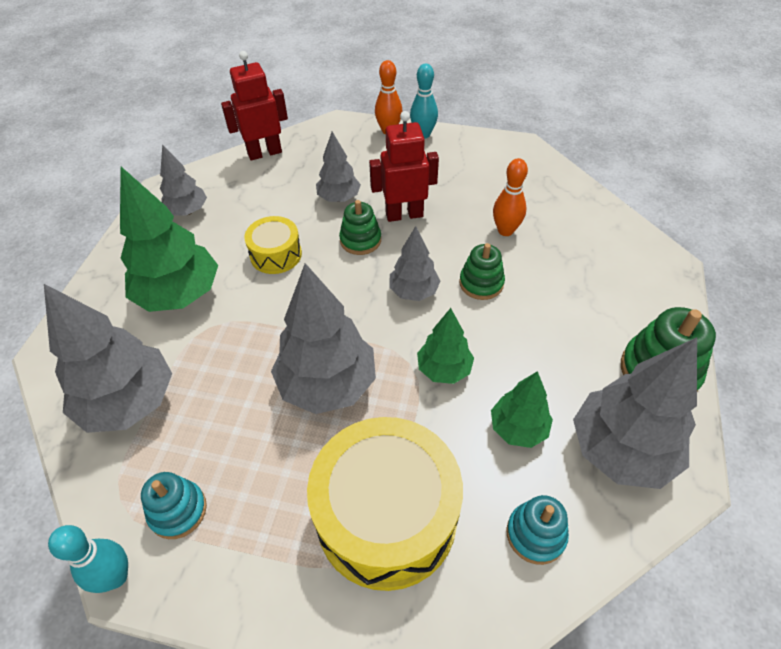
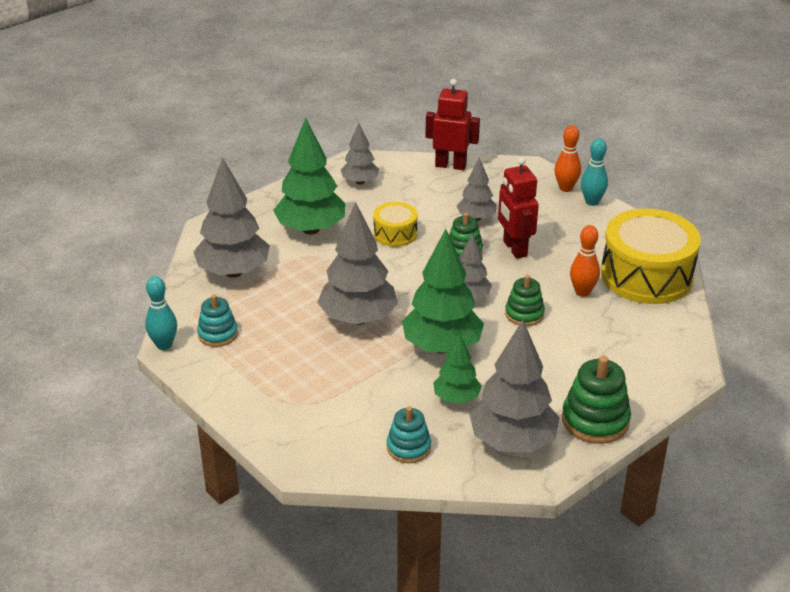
camera: 35 degrees right, 15 degrees down
(386, 516) = (329, 395): yellow drum -> yellow drum (646, 275)
(404, 214) = (514, 249): red robot -> red robot turned 135 degrees counterclockwise
(444, 369) = (442, 347): green tree -> green tree, size x1.77

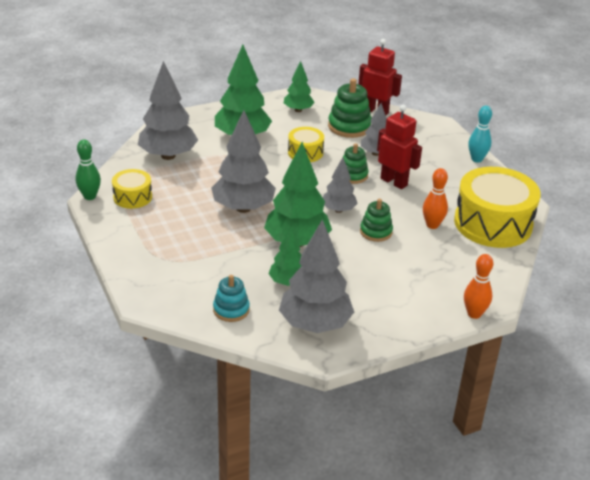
camera: 15 degrees right, 0 degrees up
(164, 345) = (90, 196): turquoise bowling pin -> green bowling pin
(218, 334) = (132, 197): turquoise stacking toy -> yellow drum
(360, 182) = (298, 110): grey tree -> green tree
(514, 249) = (394, 182): red robot -> red robot turned 135 degrees clockwise
(565, 188) = (460, 145): orange bowling pin -> orange bowling pin (474, 314)
(595, 420) = (391, 323): green stacking toy -> green stacking toy (349, 126)

